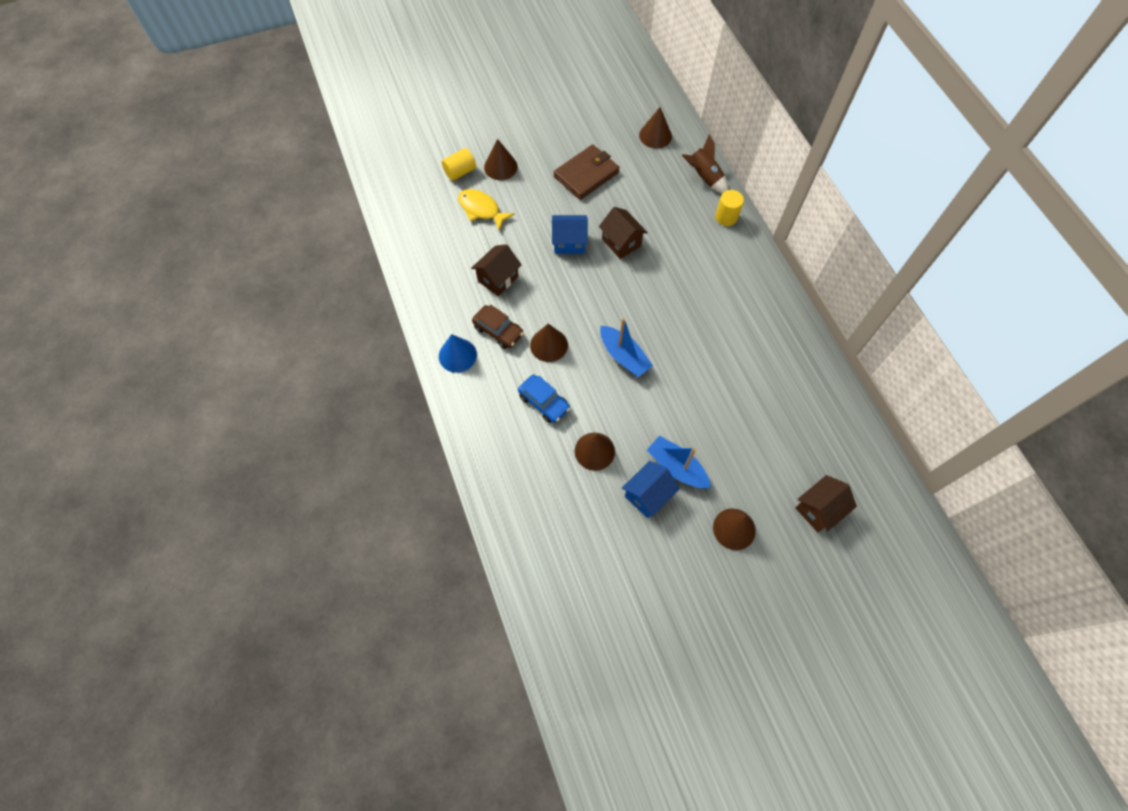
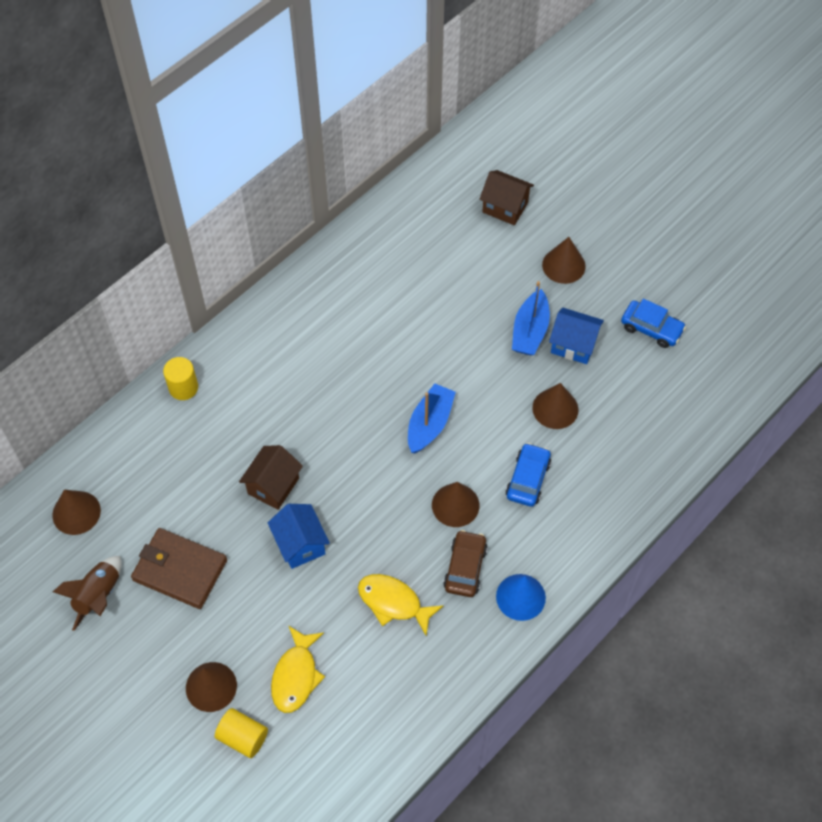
camera: 115 degrees left, 5 degrees down
(498, 278) = (393, 602): brown house -> yellow fish
(636, 570) = (651, 328): none -> blue car
(704, 177) = (129, 431): brown rocket -> brown rocket (99, 596)

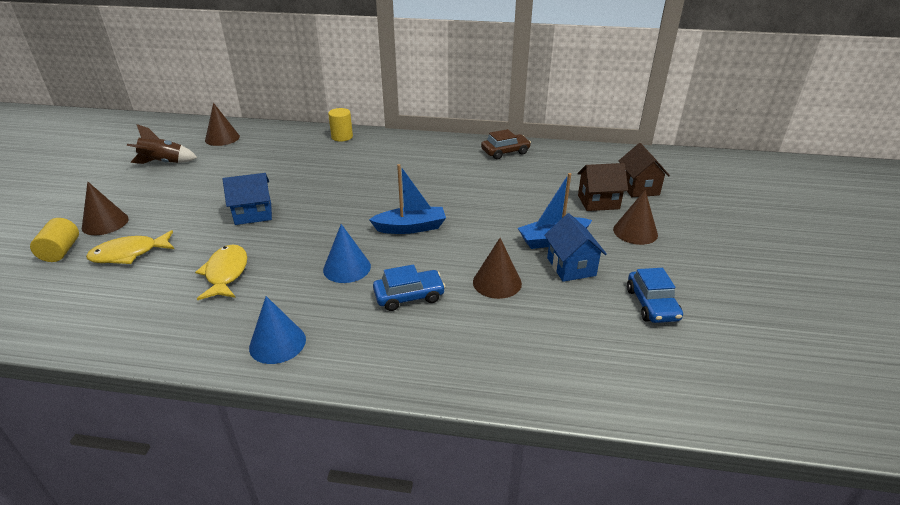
camera: 55 degrees right, 25 degrees down
(180, 570) = (200, 180): brown wallet -> none
(273, 486) = (295, 188): brown house -> brown house (598, 202)
(300, 544) = (253, 214): blue house -> blue house turned 45 degrees clockwise
(455, 505) = (347, 268): brown cone -> blue cone
(465, 568) = (287, 297): brown car -> brown car (505, 152)

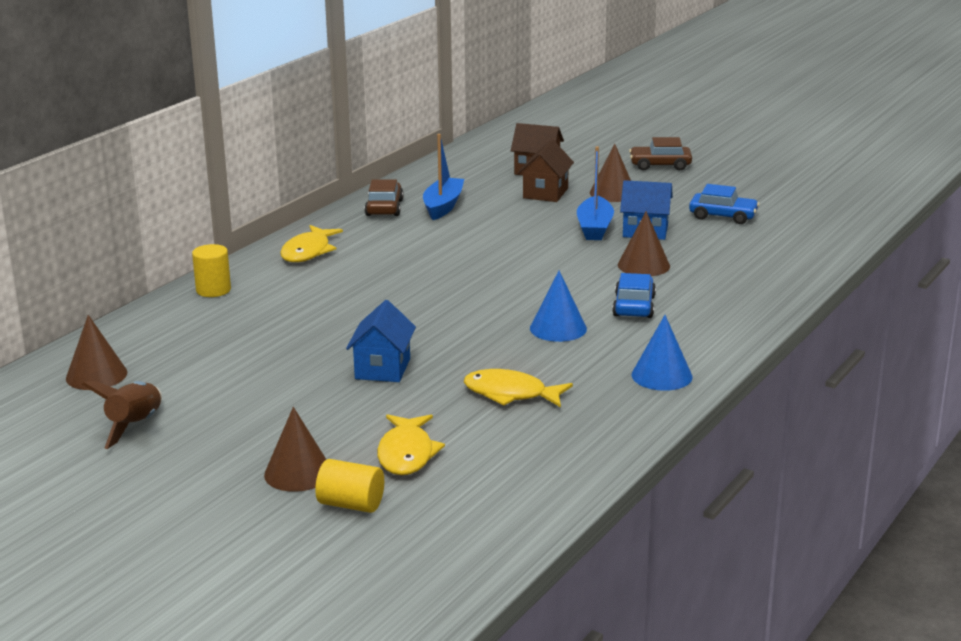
camera: 65 degrees left, 10 degrees down
(411, 227) = (507, 286): blue boat -> blue boat (443, 206)
(415, 147) = (308, 252): none -> yellow fish
(728, 241) = (660, 165): none -> brown car

